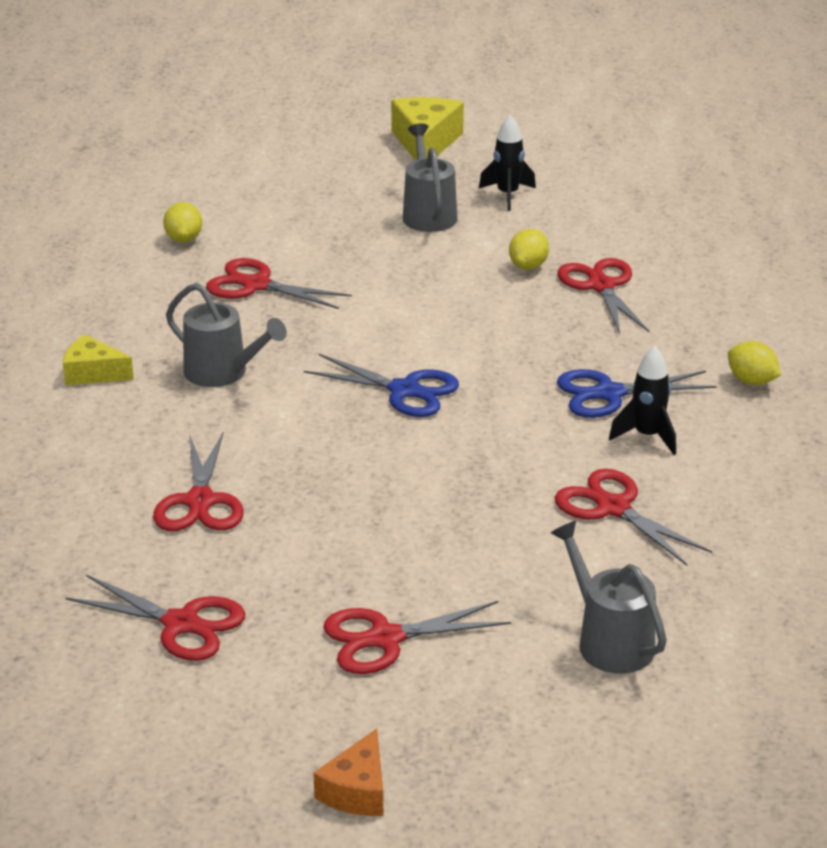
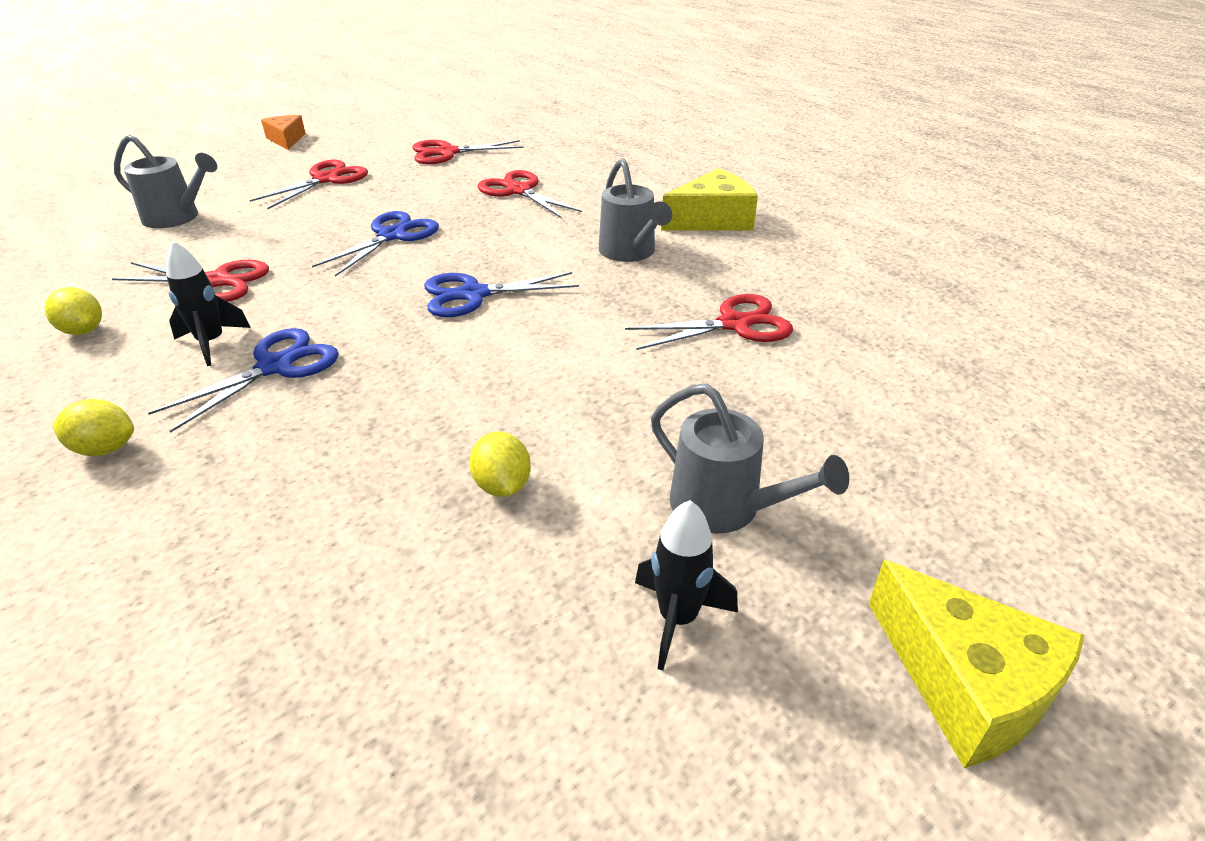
camera: 140 degrees right, 5 degrees up
(93, 373) = (712, 219): yellow cheese -> yellow cheese, size x1.58
(184, 239) = (880, 337): yellow lemon -> yellow lemon (83, 331)
(223, 373) = (630, 252): grey watering can -> grey watering can turned 105 degrees counterclockwise
(402, 494) = (392, 236): none -> blue scissors
(601, 286) = (379, 501): red scissors -> none

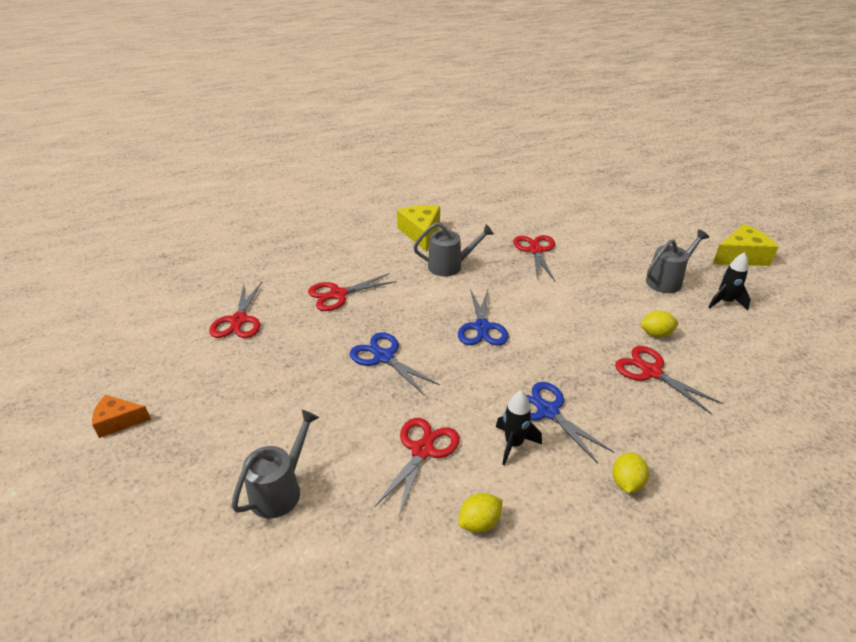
camera: 75 degrees left, 0 degrees up
(326, 179) = (250, 391): red scissors -> red scissors (651, 372)

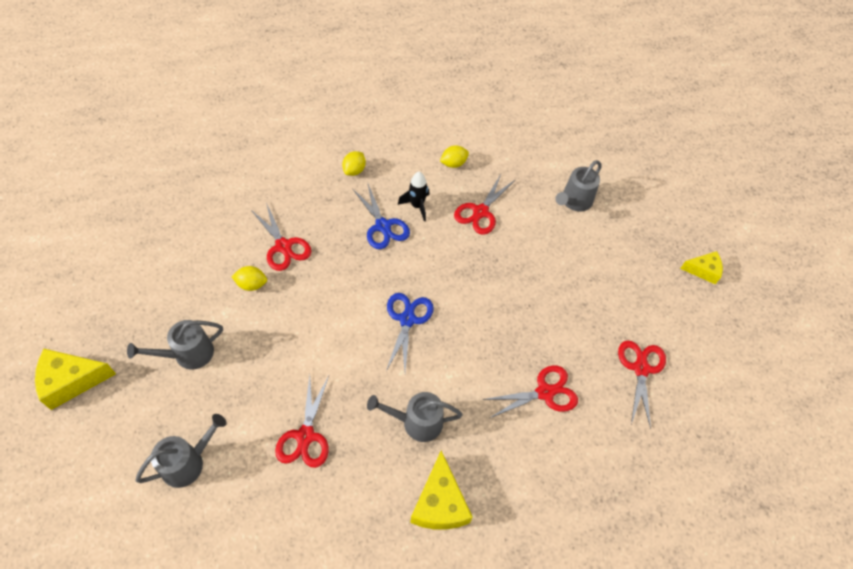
camera: 175 degrees left, 20 degrees up
(118, 421) = (703, 270): orange cheese -> yellow cheese
(384, 357) = (502, 299): blue scissors -> none
(612, 231) = (188, 462): none -> grey watering can
(725, 302) = (155, 312): black rocket -> none

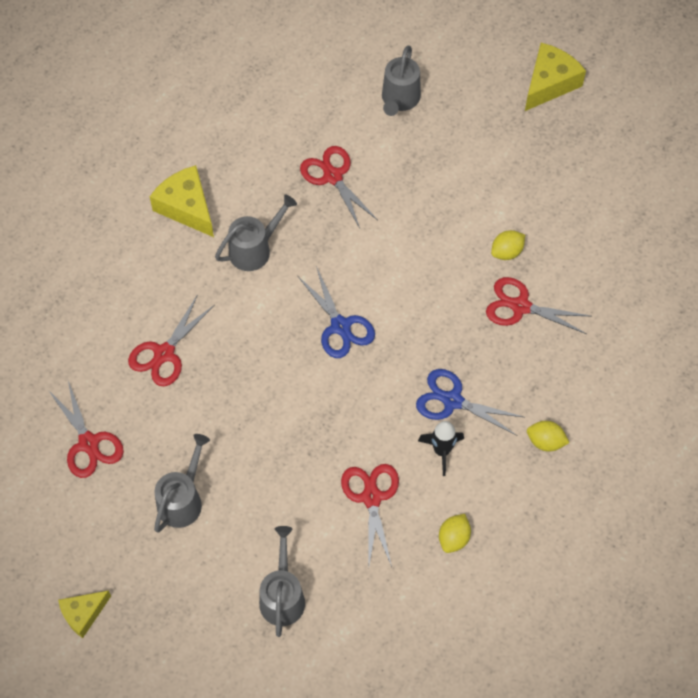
camera: 145 degrees right, 5 degrees up
(188, 354) = (489, 162): grey watering can -> grey watering can (182, 500)
(354, 170) = (545, 441): yellow lemon -> yellow lemon turned 60 degrees counterclockwise

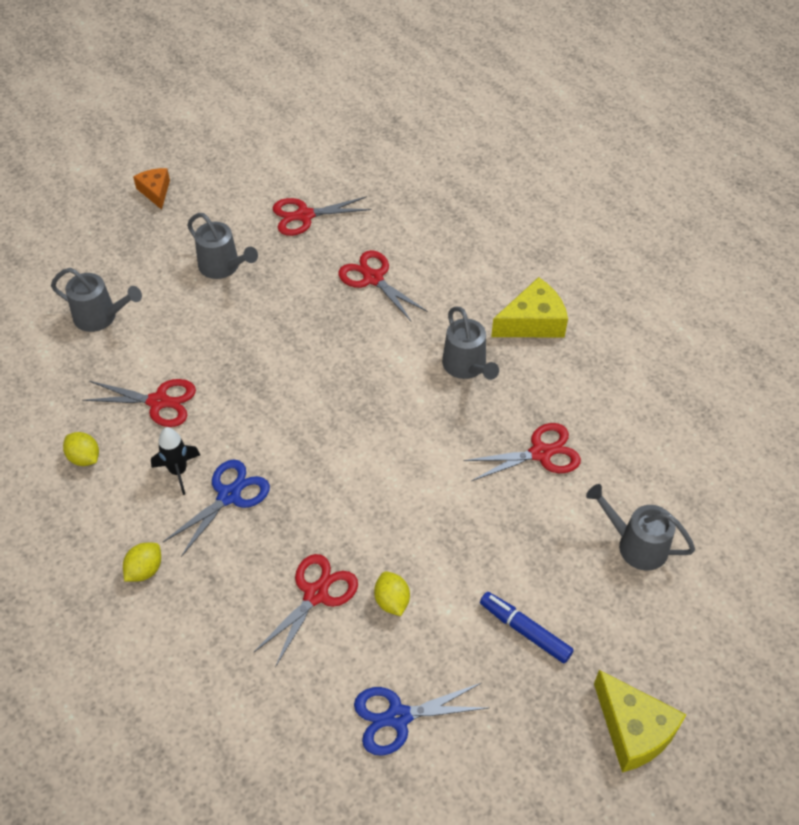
camera: 105 degrees right, 10 degrees down
(83, 614) = (155, 191): yellow cheese -> orange cheese
(340, 326) = (352, 419): blue scissors -> blue scissors (398, 717)
(499, 159) = (525, 630): none -> blue marker

